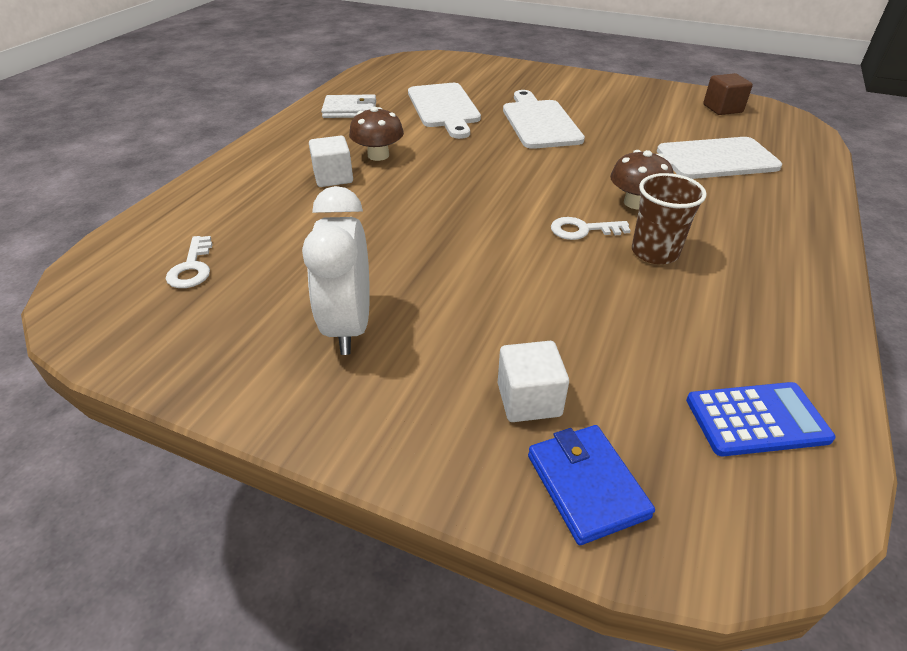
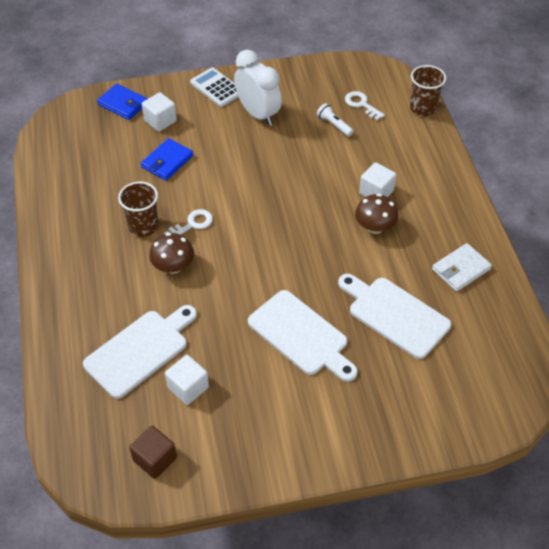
camera: 145 degrees right, 10 degrees up
(136, 228) = (423, 108): none -> brown cup
(268, 259) = (334, 125): none -> white flashlight
(361, 416) = (216, 88): none -> white calculator
(565, 319) = (167, 161): none -> blue wallet
(671, 128) = (188, 387): none -> white cube
(756, 419) = (68, 154): blue calculator -> none

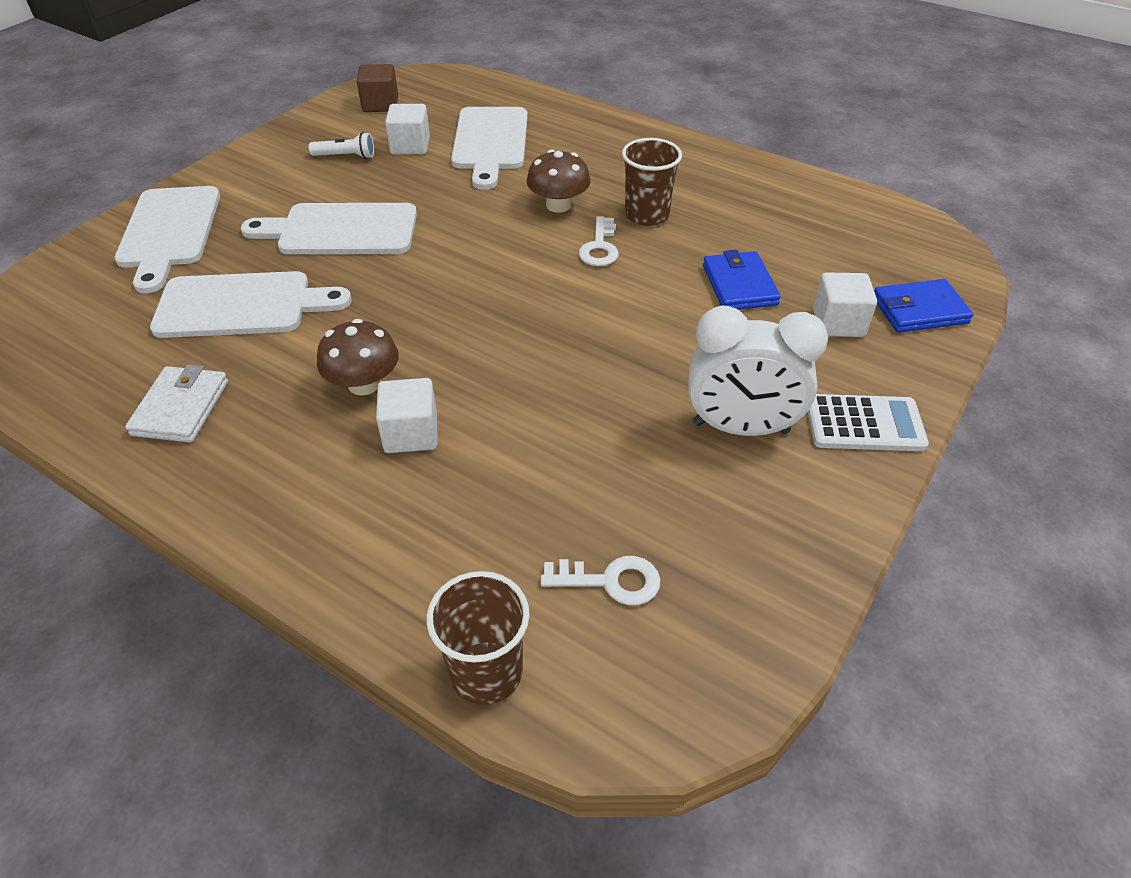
camera: 135 degrees right, 5 degrees down
(334, 125) = (605, 499): white flashlight -> white flashlight (346, 156)
(397, 412) = (169, 232): none -> white cutting board

